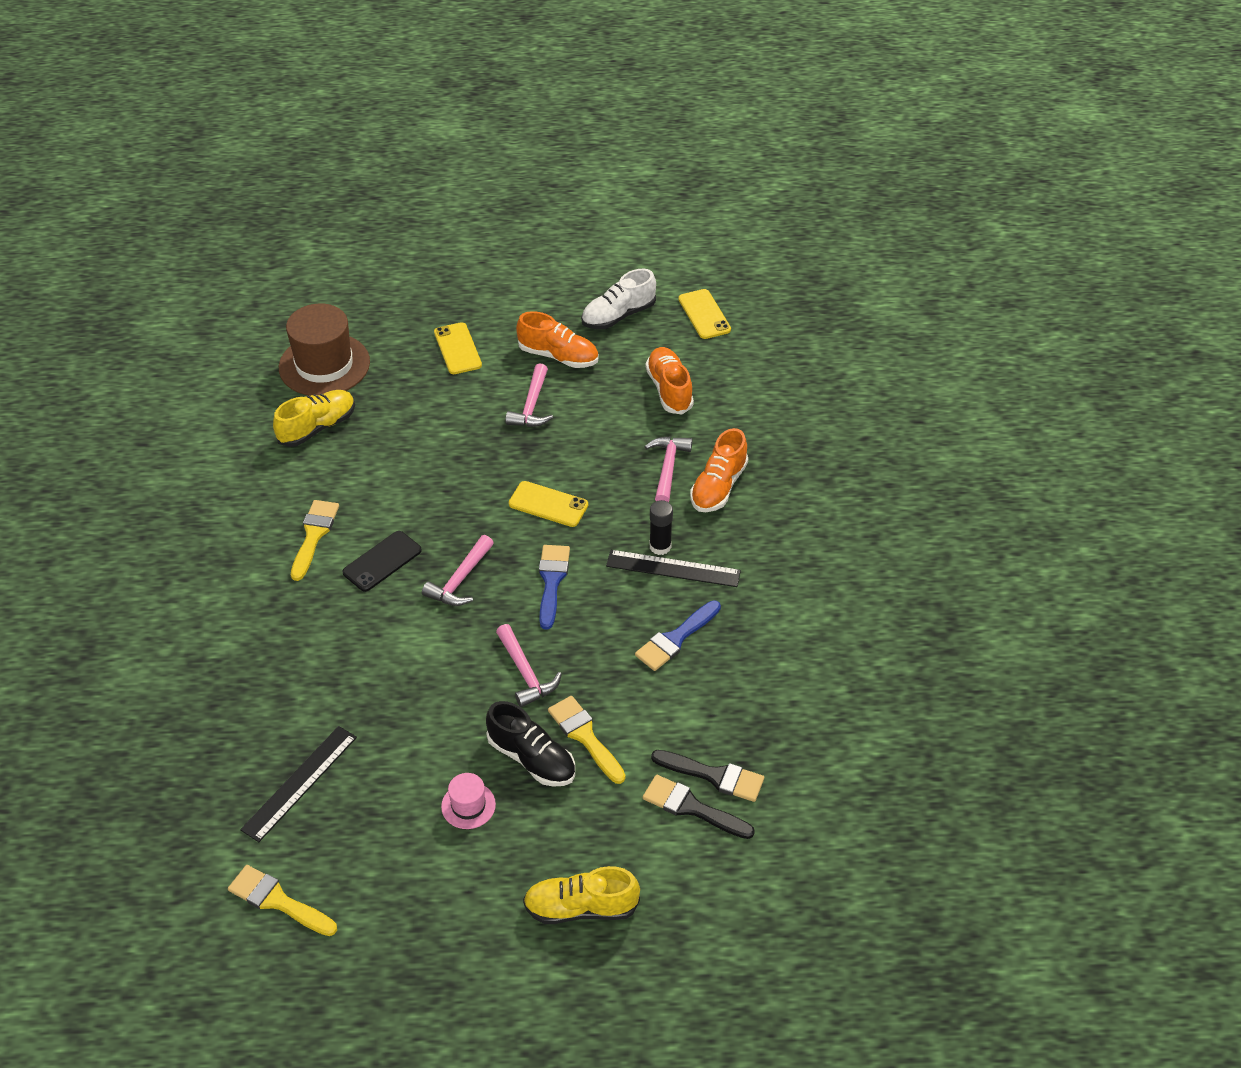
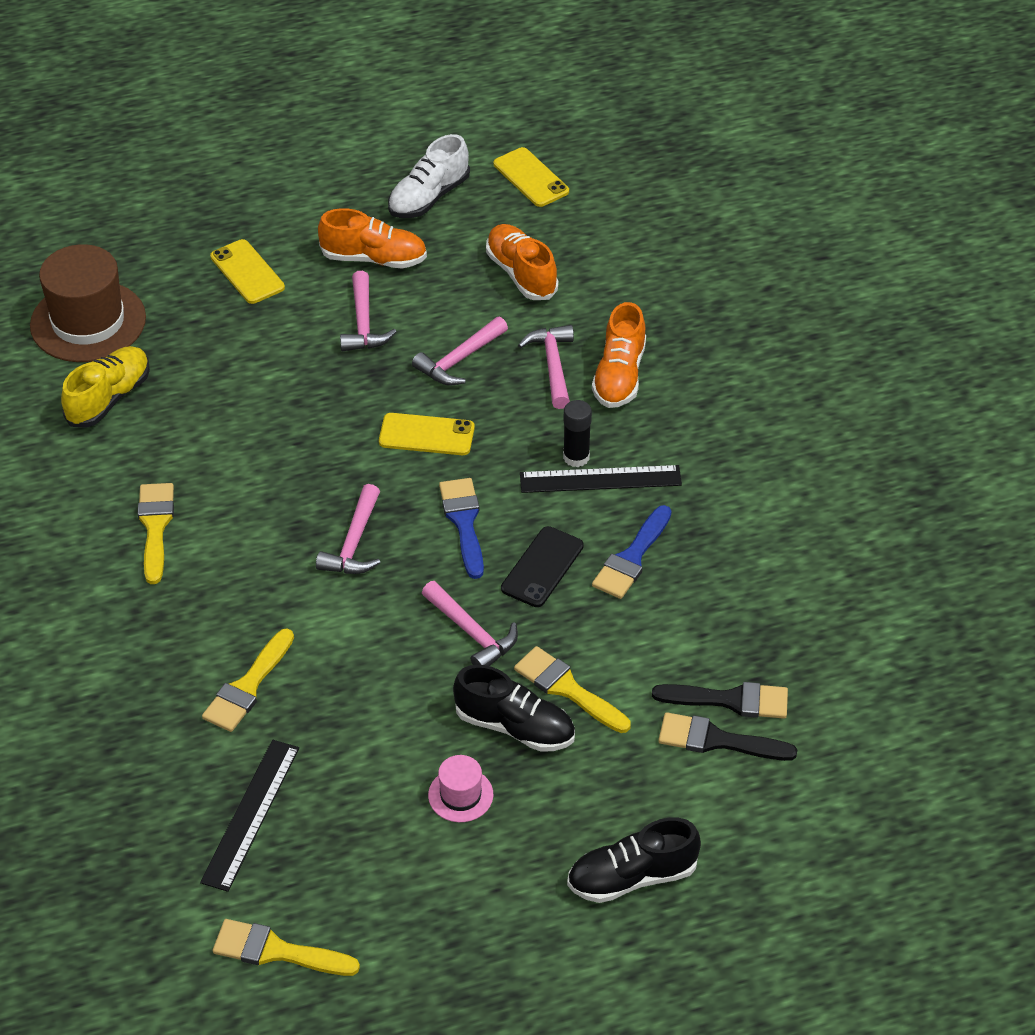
camera: 15 degrees left, 0 degrees up
(336, 678) = (247, 687): none -> yellow brush
(382, 561) = (251, 540): black phone -> black phone (542, 567)
(581, 908) = (632, 877): yellow shoe -> black shoe
(595, 449) = (459, 360): none -> pink hammer

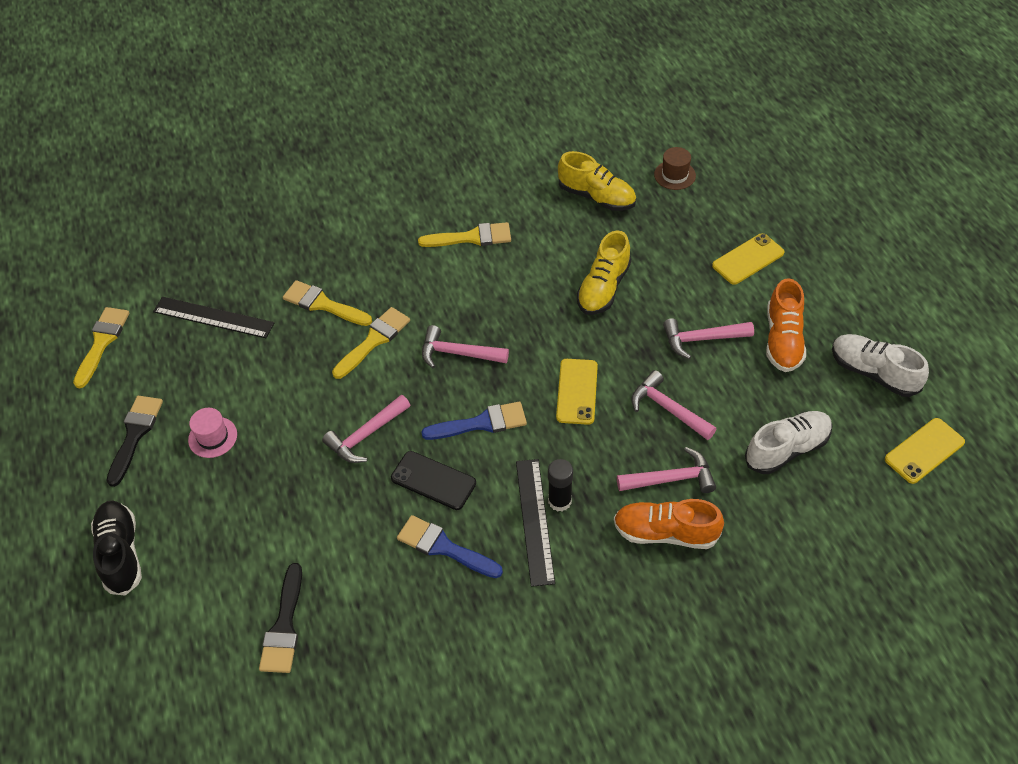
camera: 90 degrees right, 5 degrees up
(88, 322) = (674, 175): brown hat -> brown hat, size x0.48
(269, 402) = (603, 288): none -> yellow shoe
(515, 727) = (272, 469): black shoe -> none
(521, 274) = (787, 449): orange shoe -> white shoe
(567, 689) = (306, 503): yellow brush -> yellow brush (374, 340)
(717, 740) = (243, 615): black brush -> black brush (135, 434)

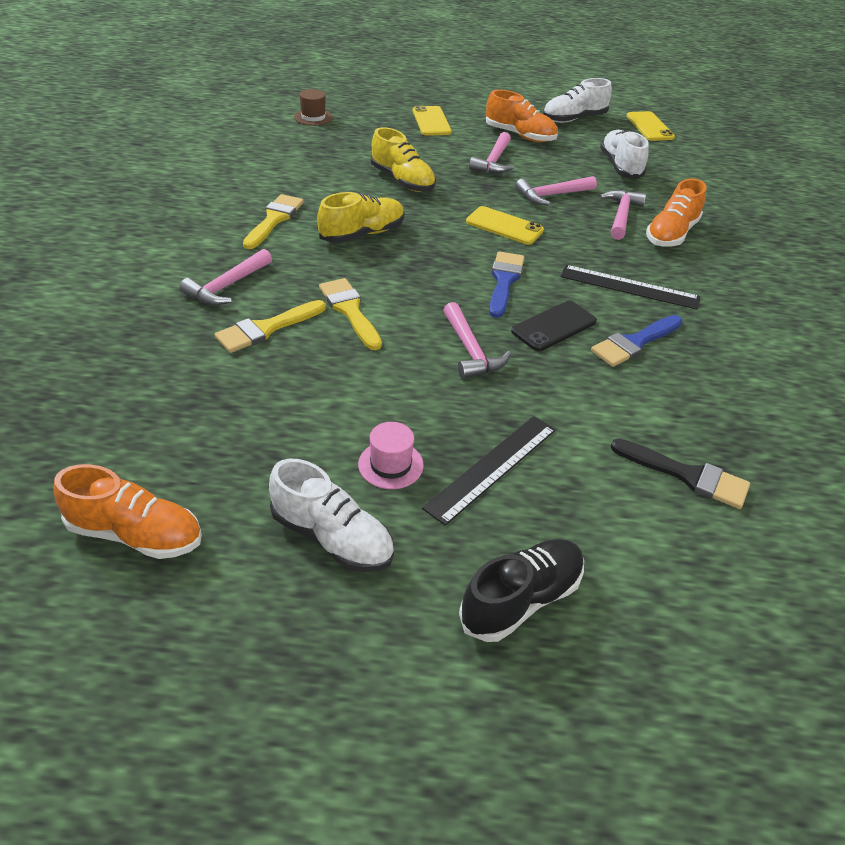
camera: 70 degrees left, 10 degrees down
(102, 342) = (135, 534): yellow brush -> orange shoe
(121, 553) = (521, 600): black shoe -> black shoe turned 135 degrees clockwise
(135, 434) = (332, 537): black brush -> white shoe
(213, 317) = (200, 415): black ruler -> black ruler (492, 467)
(457, 353) = (411, 269): pink hammer -> pink hammer (227, 286)
(560, 501) = (615, 269): black glue stick -> none
(596, 197) = (297, 152): yellow shoe -> yellow shoe (362, 234)

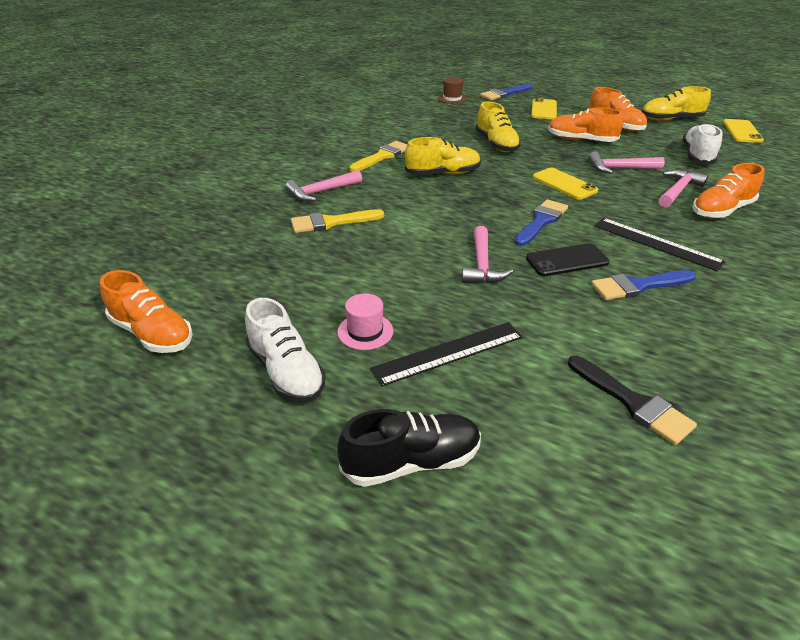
camera: 25 degrees right, 5 degrees down
(349, 310) = (401, 221): yellow brush -> none
(373, 102) = (504, 94): none -> blue brush
(494, 162) = (581, 140): pink hammer -> orange shoe
(574, 119) = (671, 119): white shoe -> yellow shoe

